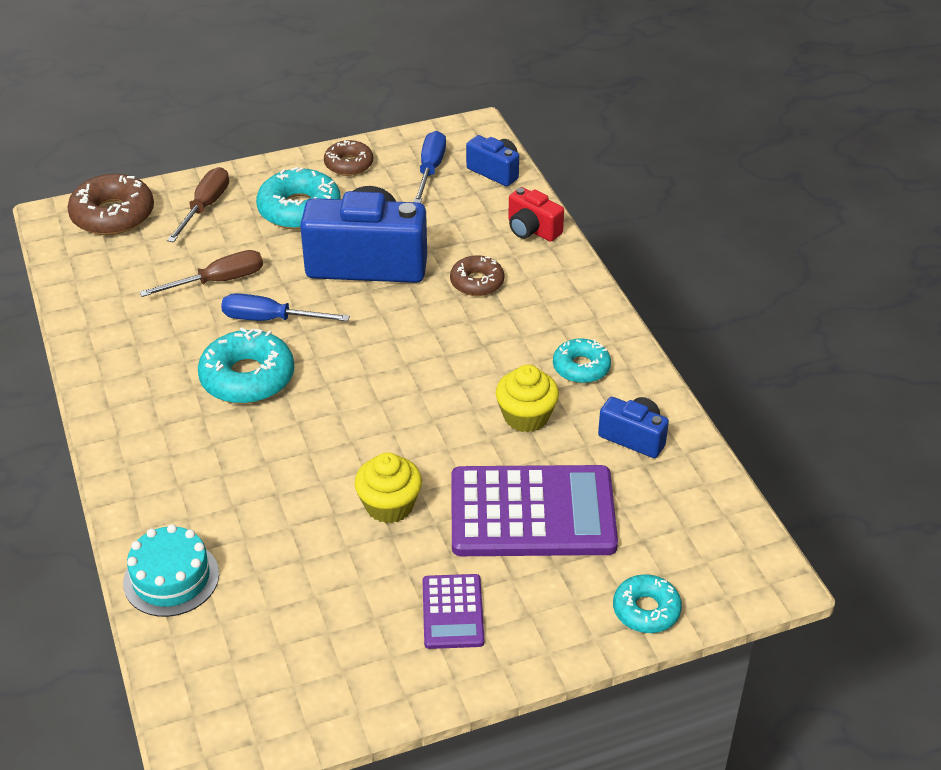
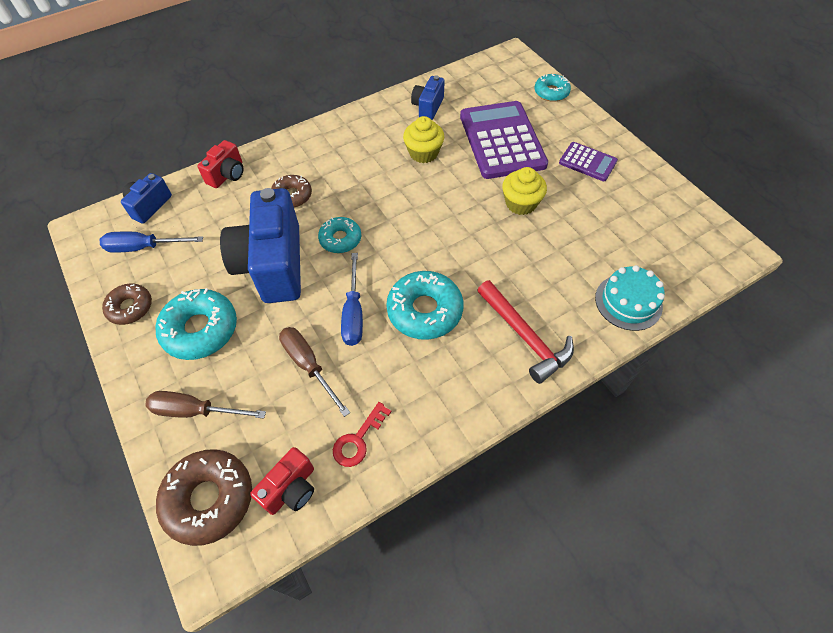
camera: 100 degrees left, 15 degrees up
(93, 262) = (291, 489): none -> red camera
(117, 309) = (358, 439): none -> red key
(170, 459) = (524, 336): none -> red hammer
(452, 612) = (587, 162): purple calculator -> purple calculator turned 45 degrees clockwise
(581, 367) = (372, 134): turquoise donut -> turquoise donut (340, 239)

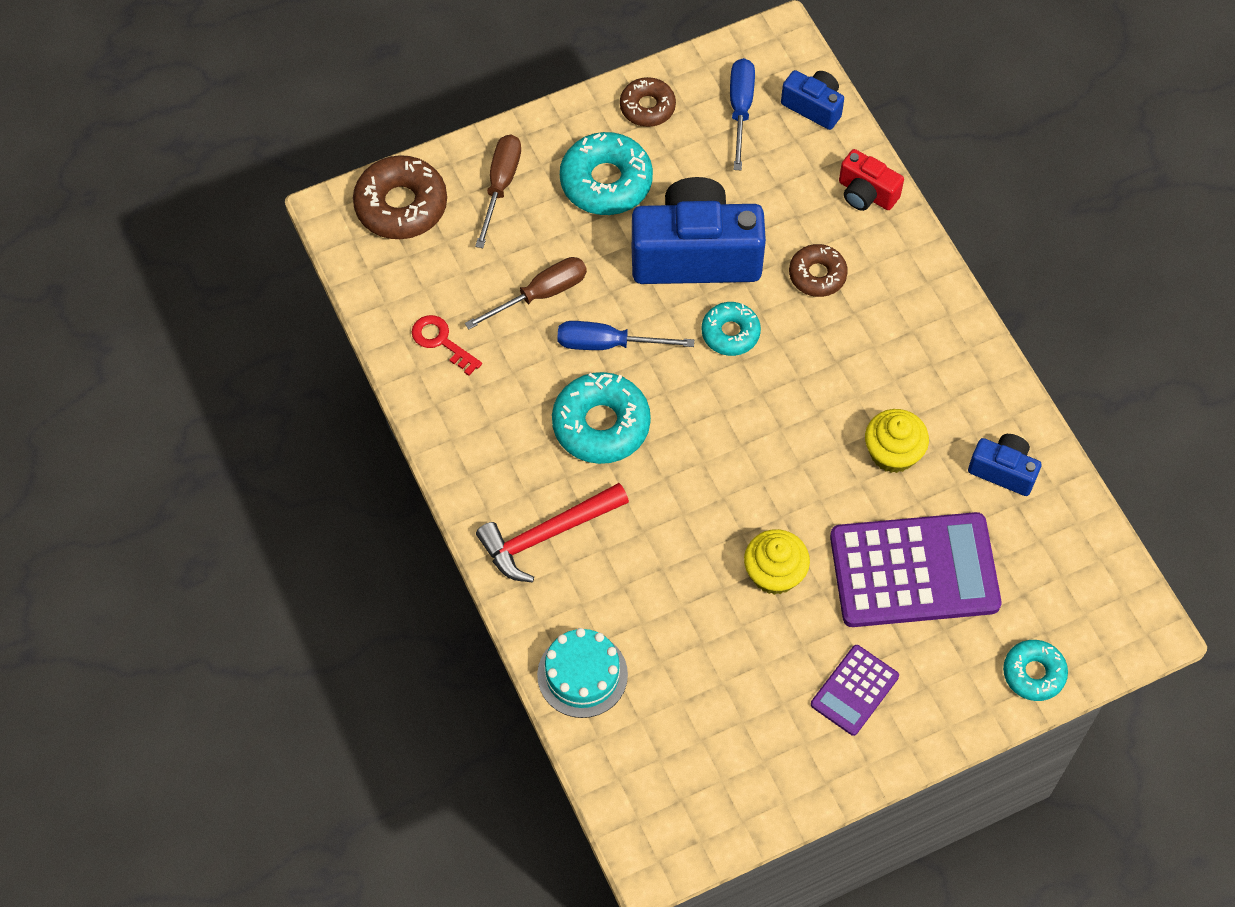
camera: 95 degrees right, 5 degrees up
(291, 489) = (398, 277): red camera -> none

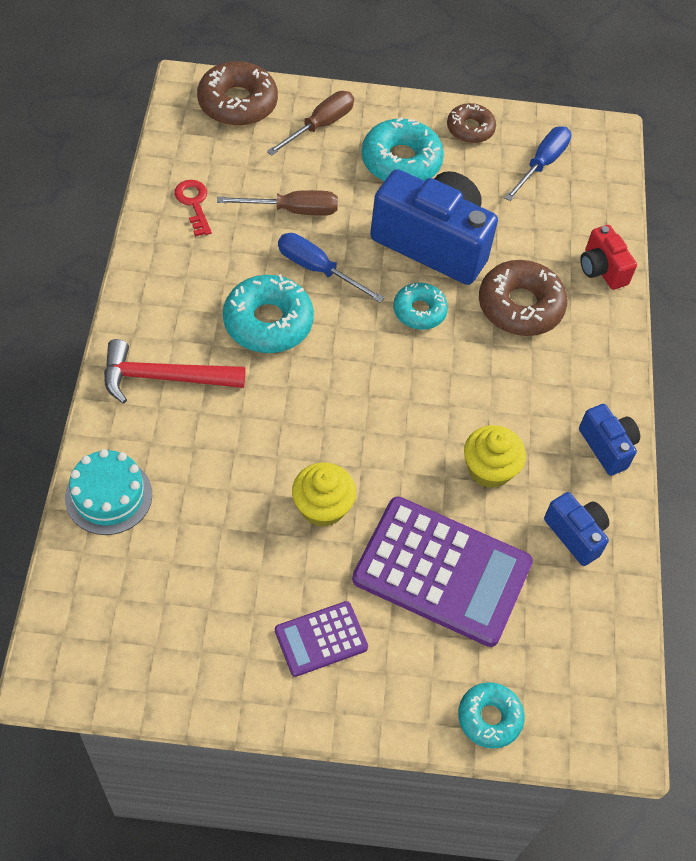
camera: 25 degrees right, 5 degrees down
(813, 106) = (601, 190): blue camera -> blue camera (607, 447)
(817, 275) = (520, 306): brown donut -> brown donut, size x1.63

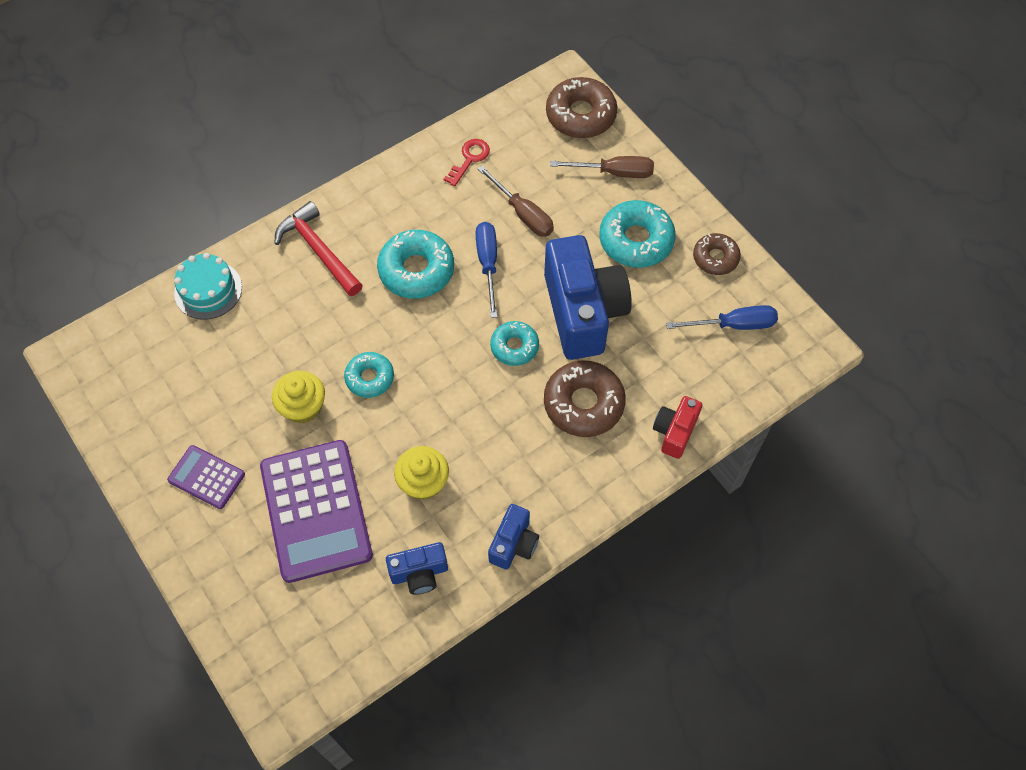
camera: 55 degrees right, 5 degrees up
(489, 718) = (230, 616): turquoise donut -> turquoise donut (370, 378)
(576, 534) = (419, 573): blue camera -> blue camera turned 60 degrees clockwise

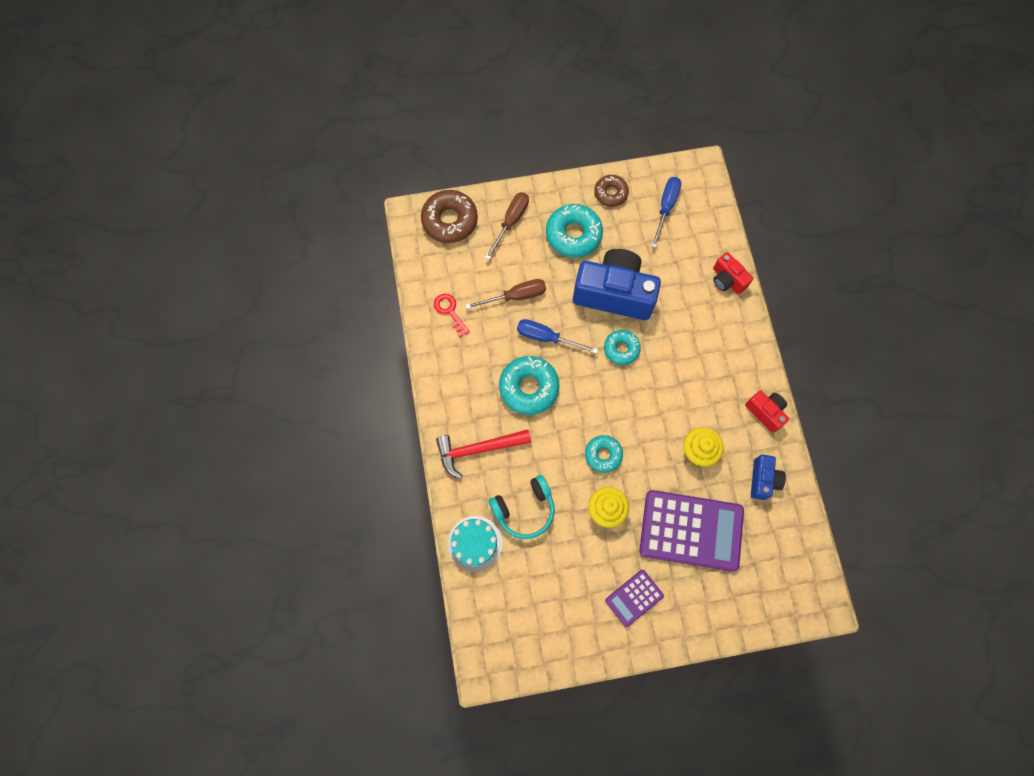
camera: 65 degrees left, 10 degrees up
(267, 322) = (524, 509): none -> turquoise headphones
(514, 544) = (765, 412): blue camera -> red camera
(583, 403) = (683, 325): brown donut -> none

